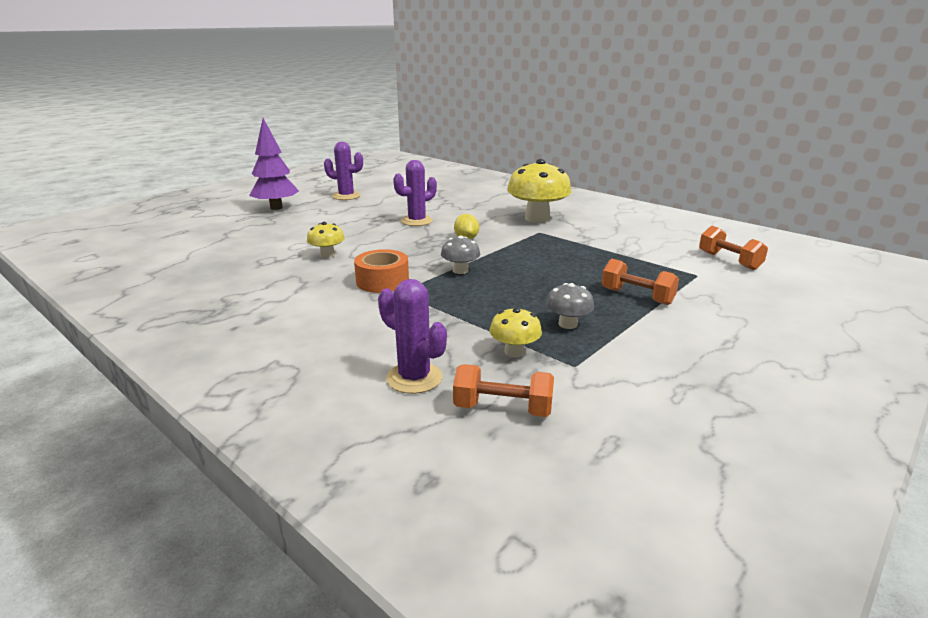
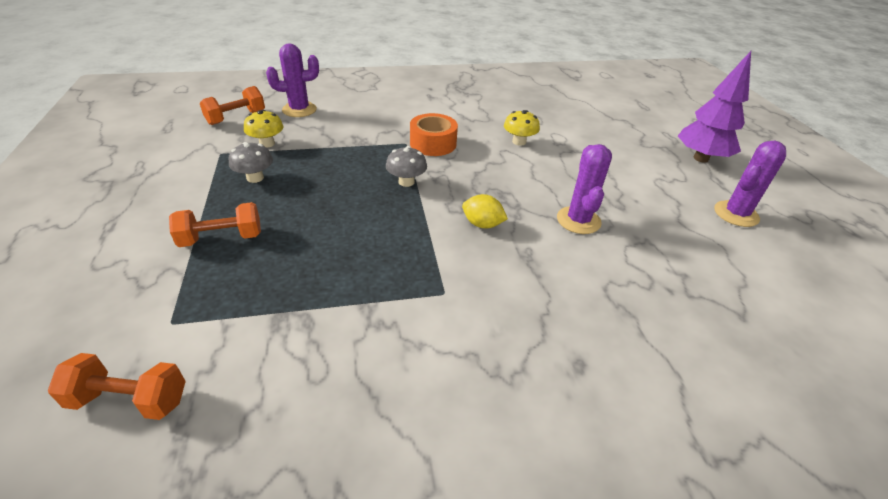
camera: 125 degrees right, 15 degrees up
(537, 218) = (498, 329): yellow mushroom -> none

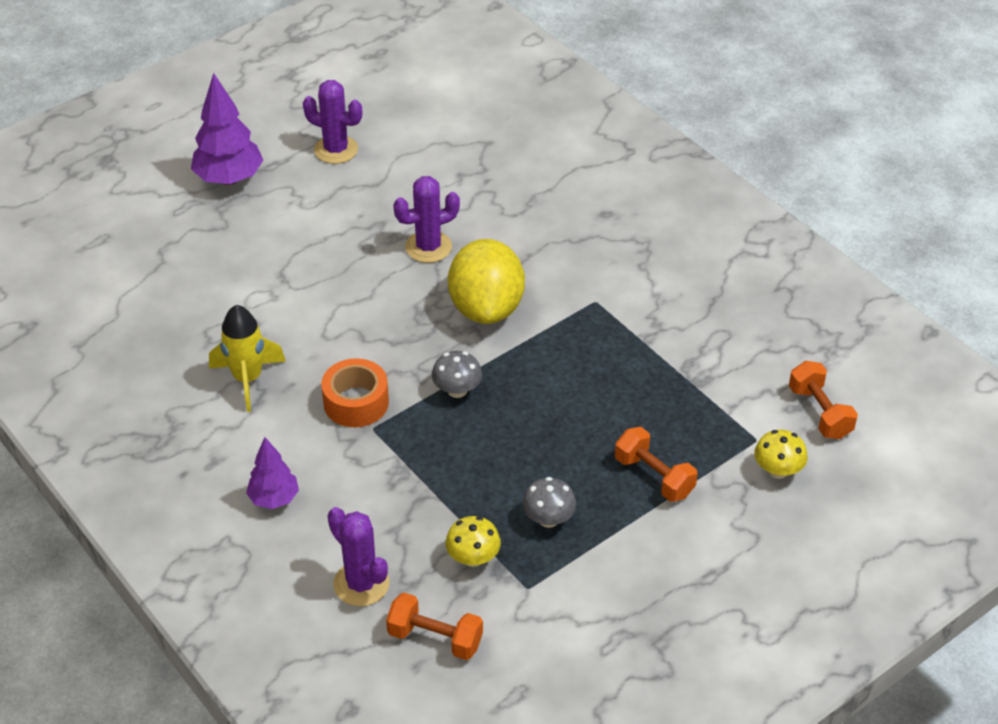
camera: 115 degrees left, 5 degrees up
(385, 103) = (274, 499): none -> purple tree
(482, 224) = (486, 308): yellow lemon -> yellow lemon, size x2.16
(485, 118) = (248, 379): none -> yellow rocket
(519, 142) = (294, 329): yellow mushroom -> yellow mushroom (778, 470)

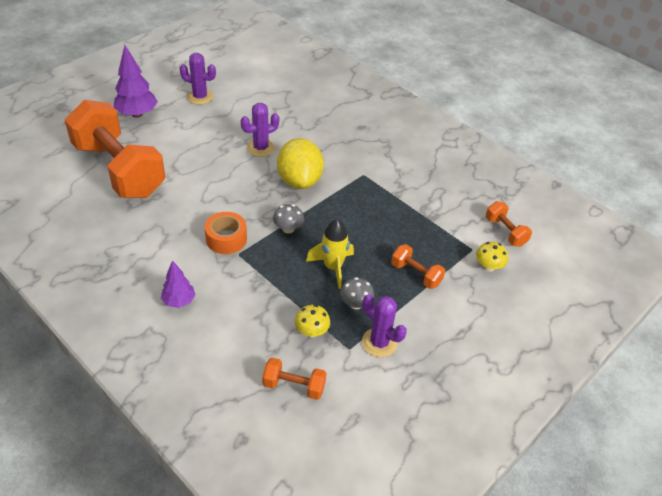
camera: 10 degrees left, 0 degrees up
(195, 277) = (119, 170): none -> orange dumbbell
(248, 379) = (156, 228): yellow rocket -> yellow rocket (333, 267)
(361, 584) = (241, 353): purple cactus -> purple cactus (379, 342)

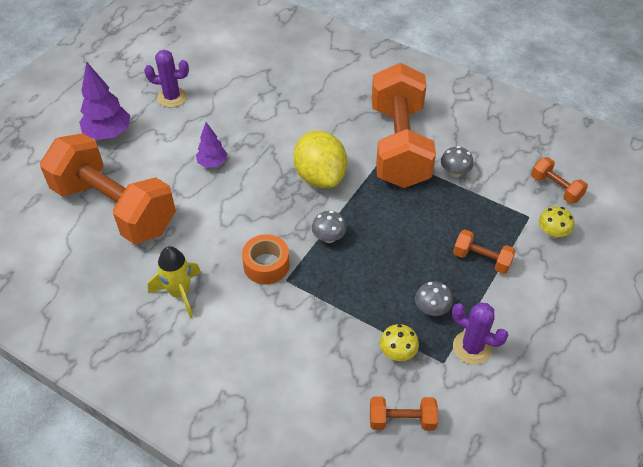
camera: 10 degrees left, 5 degrees up
(179, 301) = (243, 352): purple tree -> purple tree (212, 163)
(261, 148) = (263, 146): purple cactus -> none
(333, 267) = (392, 272): yellow rocket -> yellow rocket (180, 293)
(378, 170) = (399, 145): none -> orange dumbbell
(419, 200) = (454, 172): none -> grey mushroom

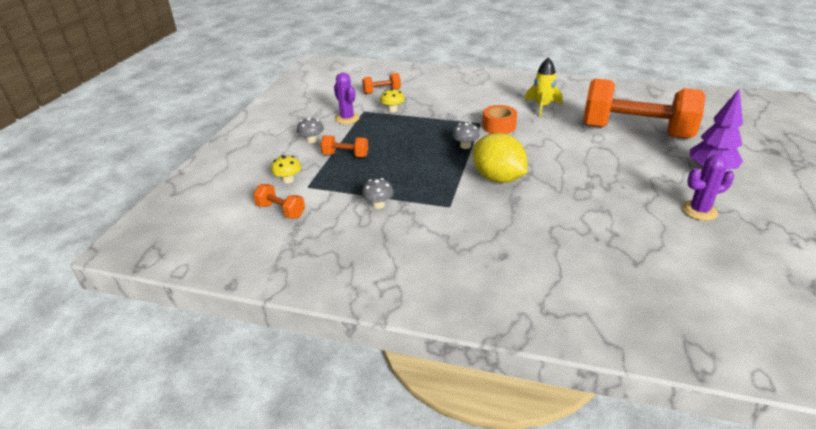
camera: 165 degrees right, 15 degrees down
(212, 163) = (596, 169): purple tree -> none
(399, 145) = (439, 215): orange dumbbell -> none
(431, 309) = (376, 128): grey mushroom -> grey mushroom (312, 140)
(472, 348) = (347, 118): purple cactus -> purple cactus turned 45 degrees clockwise

